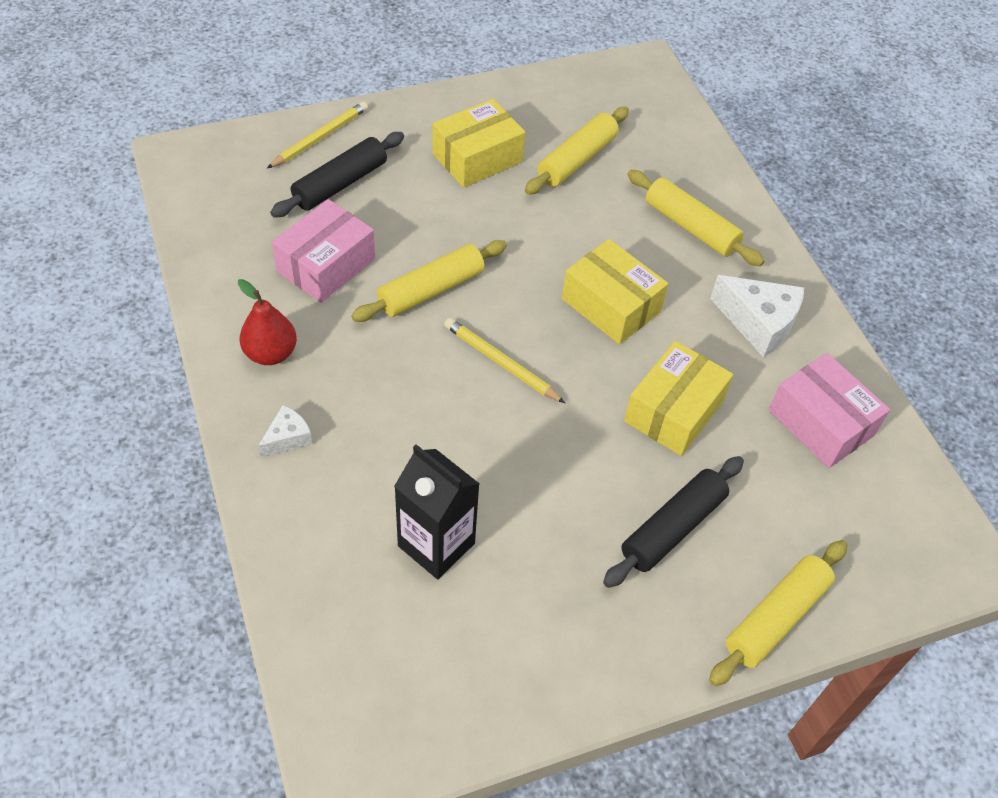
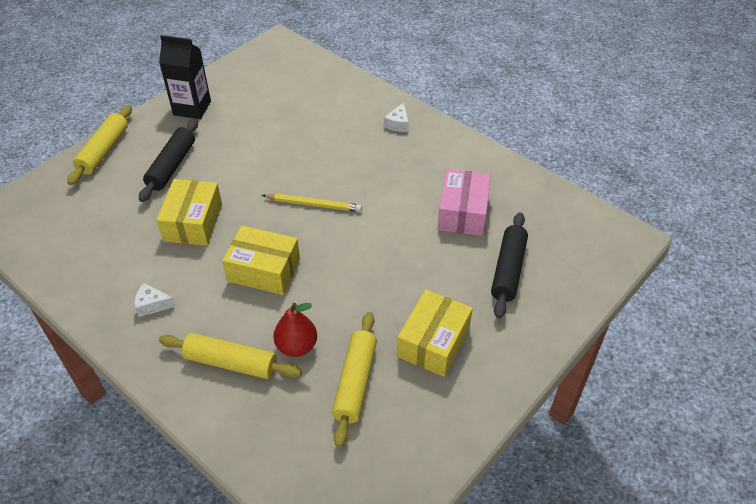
camera: 155 degrees right, 5 degrees down
(271, 353) = (444, 154): red pear -> red pear (296, 346)
(320, 138) = (558, 299): yellow pencil -> none
(431, 290) = (387, 227): yellow rolling pin -> none
(436, 544) = (291, 114): black carton -> black carton (192, 108)
(758, 323) = (152, 305): white cheese -> white cheese, size x0.55
(821, 423) = (93, 255): pink box -> none

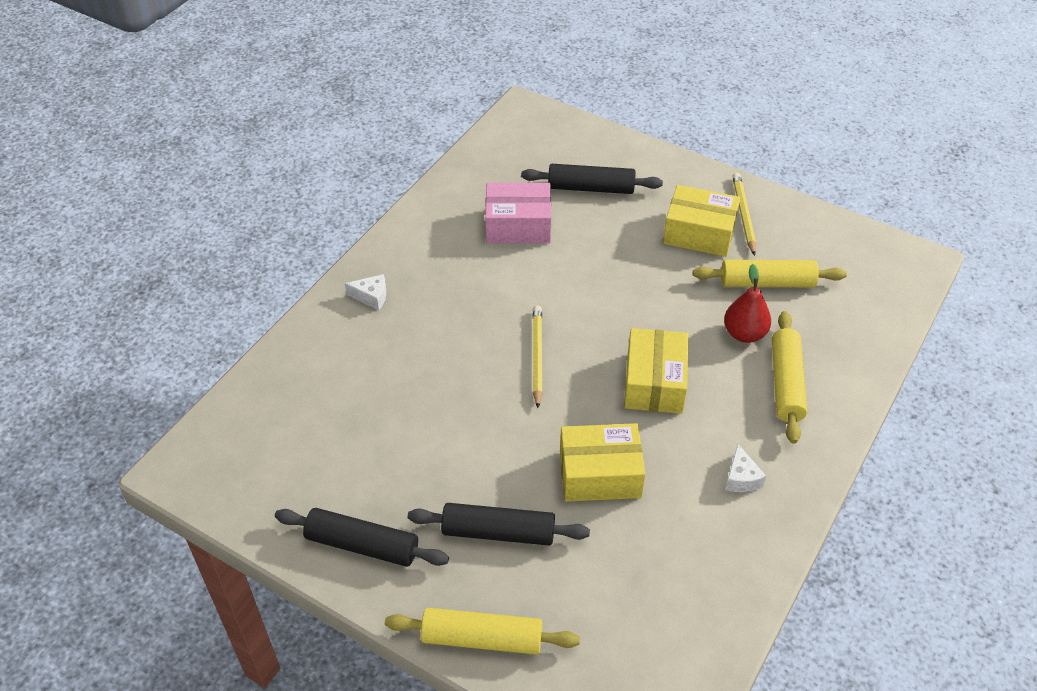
camera: 100 degrees left, 0 degrees up
(192, 108) = (362, 545): black carton -> black rolling pin
(454, 388) = (743, 215): none -> yellow pencil

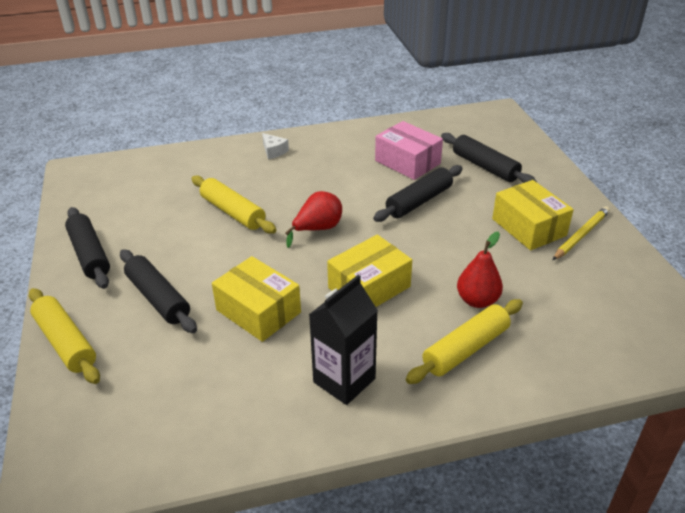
camera: 45 degrees right, 10 degrees down
(537, 357) = (317, 229): yellow pencil -> red pear
(583, 265) = (419, 201): none -> black rolling pin
(741, 478) = (344, 380): white cheese -> black carton
(767, 282) = (541, 282): yellow rolling pin -> yellow rolling pin (233, 212)

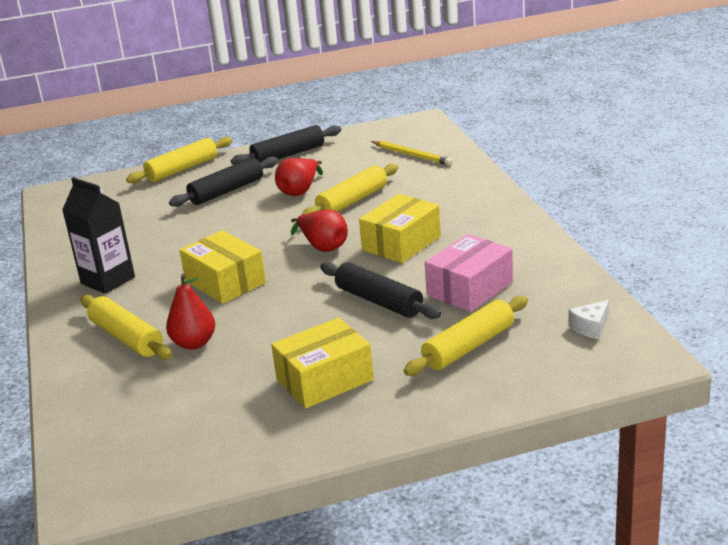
camera: 90 degrees right, 10 degrees down
(190, 244) = (300, 191): none -> red pear
(258, 311) = (201, 234): yellow box -> yellow box (401, 243)
(274, 151) = (477, 205): white cheese -> white cheese (590, 327)
(485, 167) = (468, 347): black rolling pin -> yellow rolling pin
(581, 235) = (306, 421): yellow pencil -> yellow pencil (412, 155)

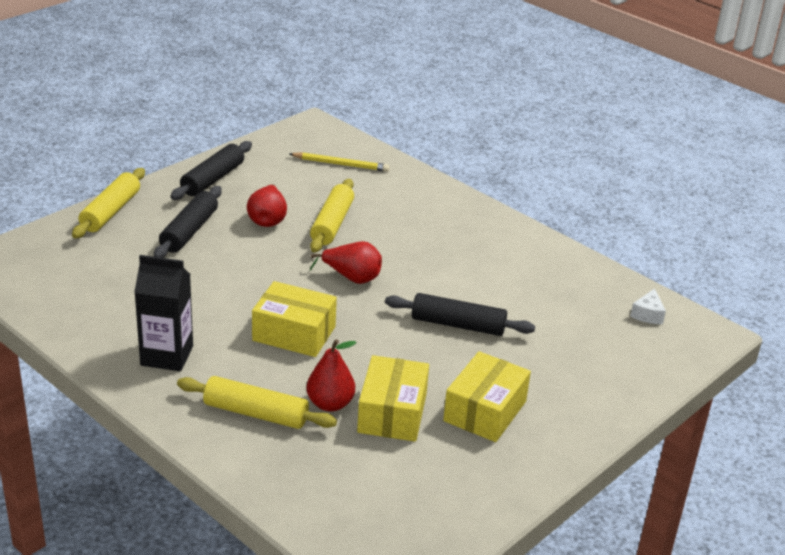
camera: 35 degrees left, 5 degrees up
(401, 243) = (421, 262): yellow box -> yellow box (392, 413)
(468, 347) = (572, 353): yellow rolling pin -> none
(470, 289) = (523, 297): pink box -> none

